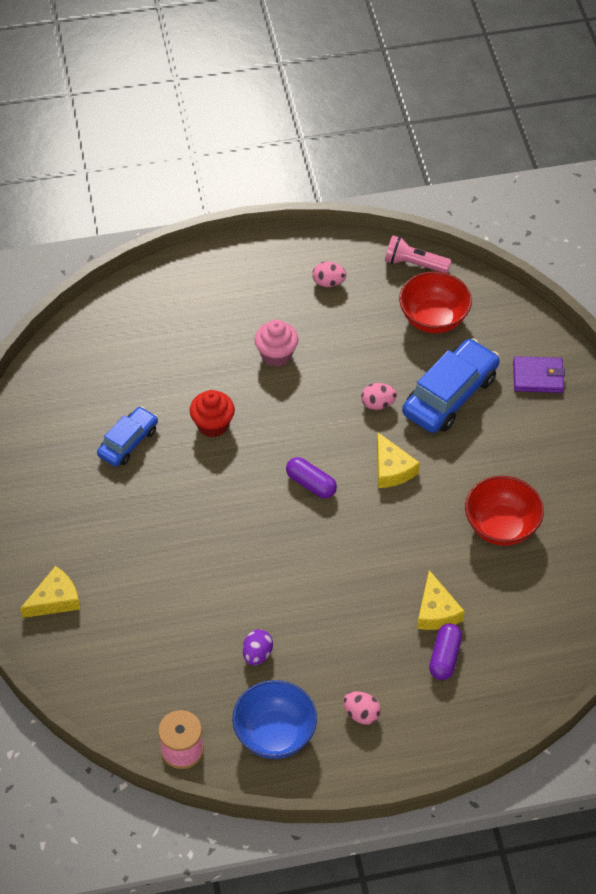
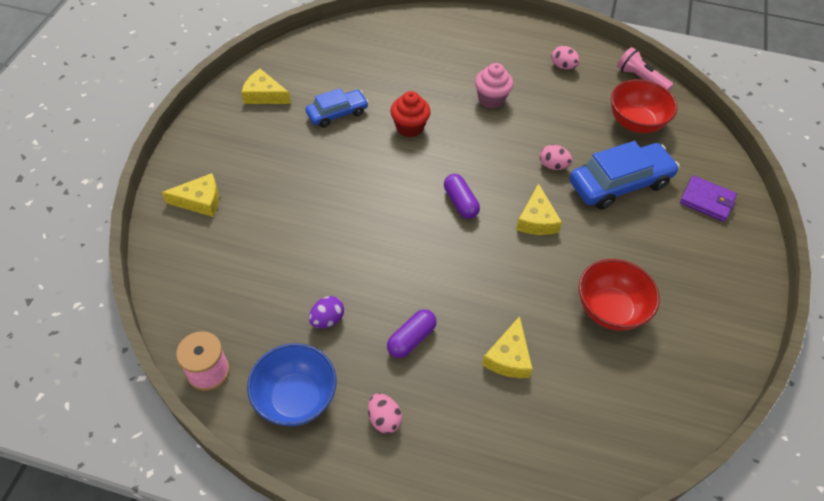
camera: 25 degrees right, 0 degrees up
(36, 455) = (264, 95): none -> yellow cheese
(445, 657) = (493, 404): purple capsule -> purple capsule (411, 339)

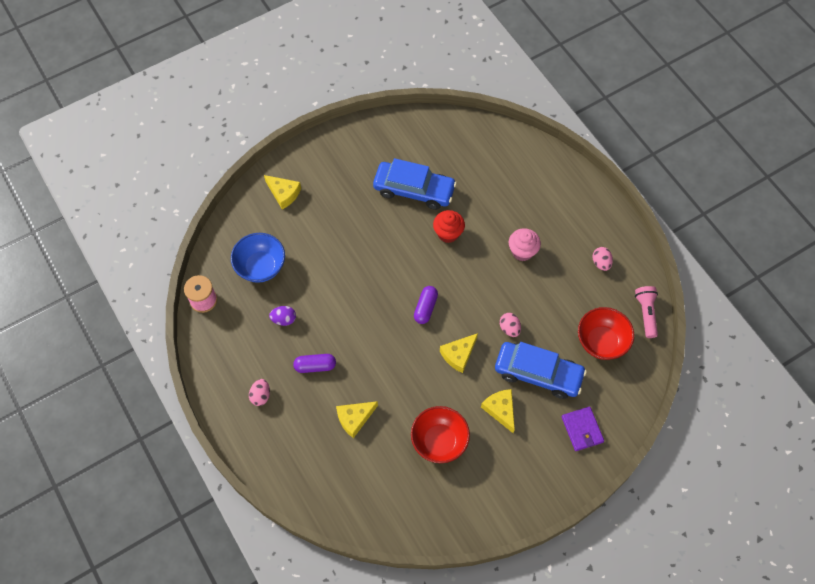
camera: 45 degrees right, 10 degrees up
(264, 95) = (383, 144): yellow cheese -> yellow cheese (500, 410)
(296, 398) = (230, 349): blue bowl -> blue bowl (261, 267)
(337, 113) = (414, 190): blue car -> blue car, size x1.66

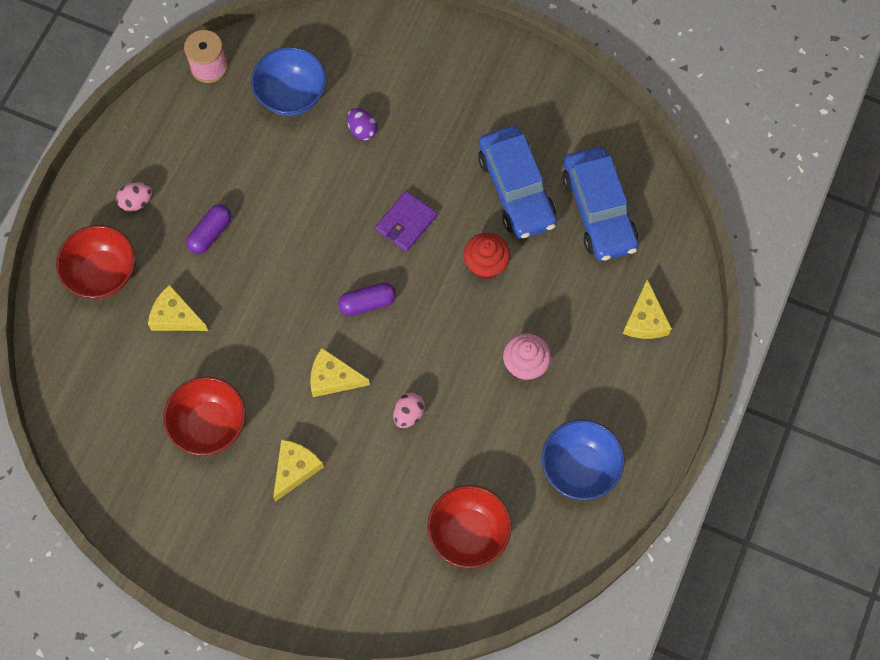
camera: 55 degrees right, 5 degrees up
(283, 193) = (402, 55): yellow cheese -> yellow cheese (645, 319)
(284, 319) = (244, 163): purple egg -> purple egg (362, 130)
(293, 444) = (103, 274): none -> red bowl
(315, 366) = (210, 233): purple capsule -> purple capsule turned 75 degrees clockwise
(538, 373) = (372, 484): blue car -> blue car (598, 211)
(582, 429) = (334, 579): purple wallet -> purple wallet (406, 223)
(601, 263) = (579, 468): pink egg -> blue bowl
(646, 313) = (548, 565): pink flashlight -> none

